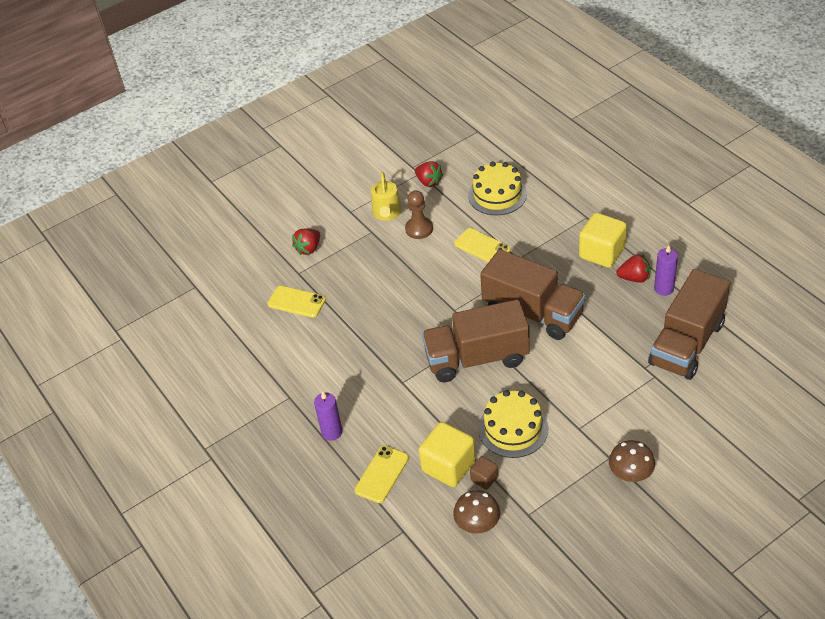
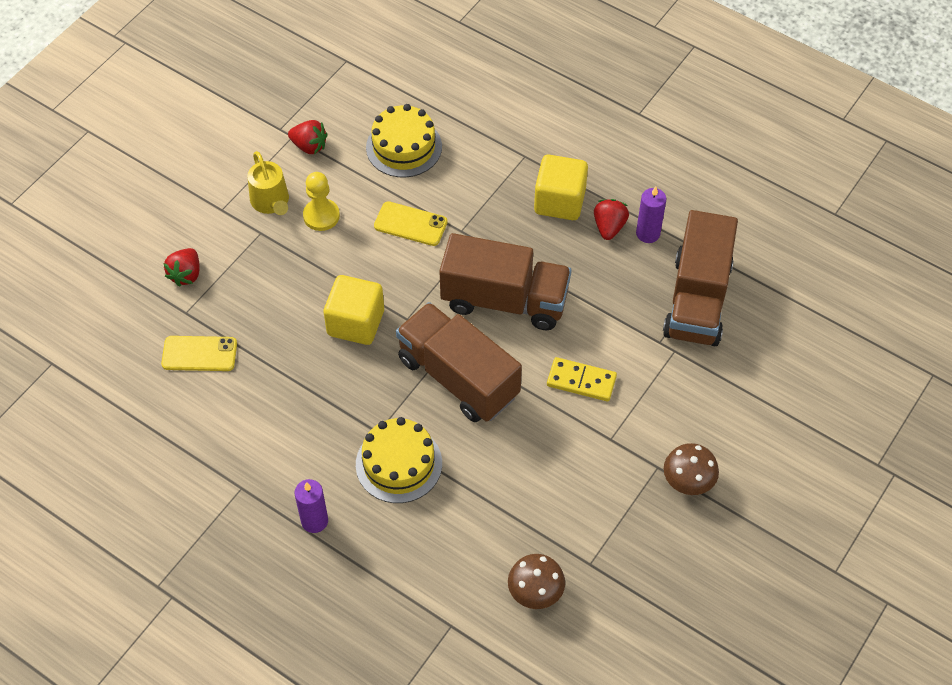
camera: 25 degrees left, 10 degrees up
(382, 474) = (398, 560): yellow phone -> none
(419, 229) = (321, 216): brown pawn -> yellow pawn
(448, 466) = (475, 528): yellow cube -> yellow cube (356, 323)
(477, 358) = (458, 377): brown truck -> brown truck turned 75 degrees clockwise
(484, 478) = (523, 532): brown cube -> none
(513, 428) = (534, 459): yellow cake -> yellow cake (399, 464)
(571, 381) = (581, 381): none -> yellow domino
(634, 278) = (609, 227): red strawberry -> red strawberry turned 60 degrees counterclockwise

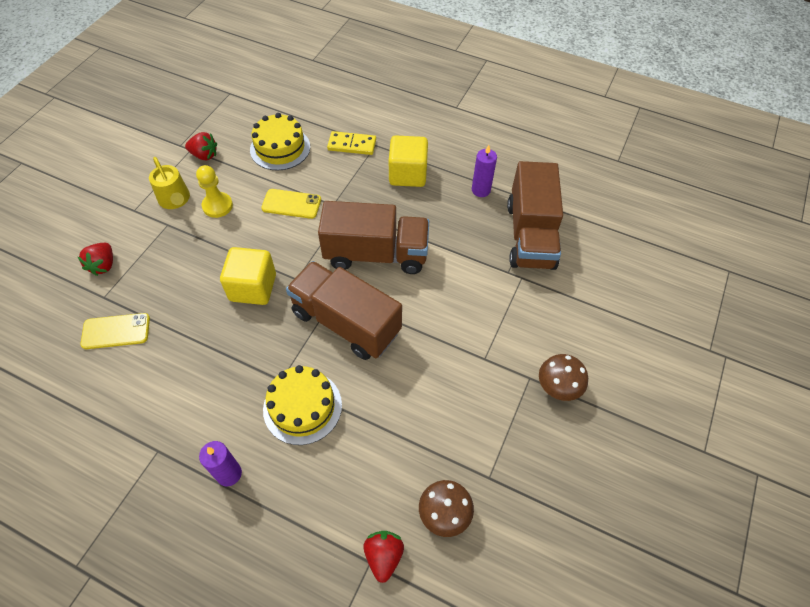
camera: 10 degrees left, 0 degrees up
(581, 381) = (450, 312): yellow domino -> yellow domino (352, 145)
(609, 227) = (450, 189): red strawberry -> red strawberry (383, 556)

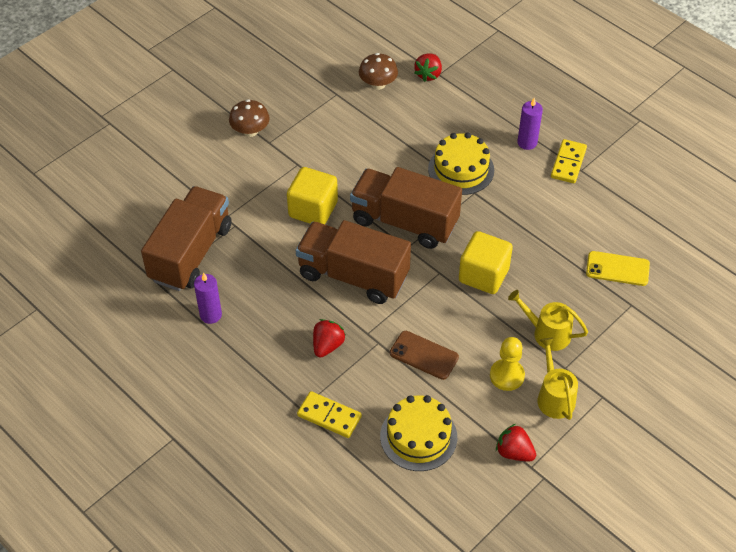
camera: 160 degrees left, 5 degrees down
(103, 265) = (633, 338): red strawberry -> red strawberry (327, 345)
(174, 457) = (568, 163): none -> yellow domino
(185, 249) = (547, 333): none -> yellow watering can
(291, 204) = (424, 355): yellow phone -> brown phone
(346, 322) = (404, 222): brown truck -> brown truck turned 150 degrees clockwise
(408, 174) = (280, 357): yellow cube -> yellow cube (313, 209)

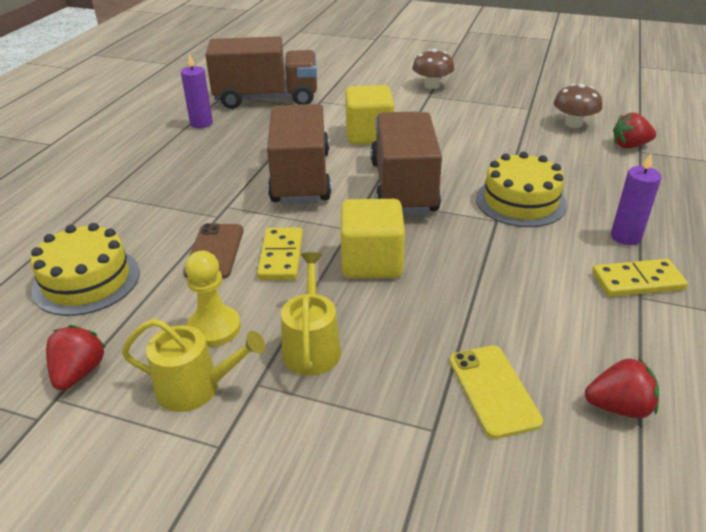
camera: 65 degrees right, 15 degrees down
(327, 345) = (196, 188): red strawberry -> red strawberry (619, 407)
(329, 416) = (99, 213): yellow domino -> yellow domino (281, 256)
(554, 397) = (195, 387): yellow watering can -> yellow watering can turned 45 degrees clockwise

